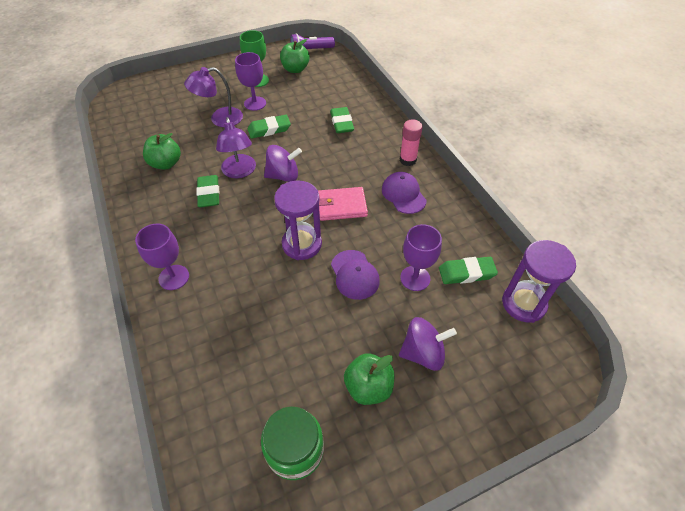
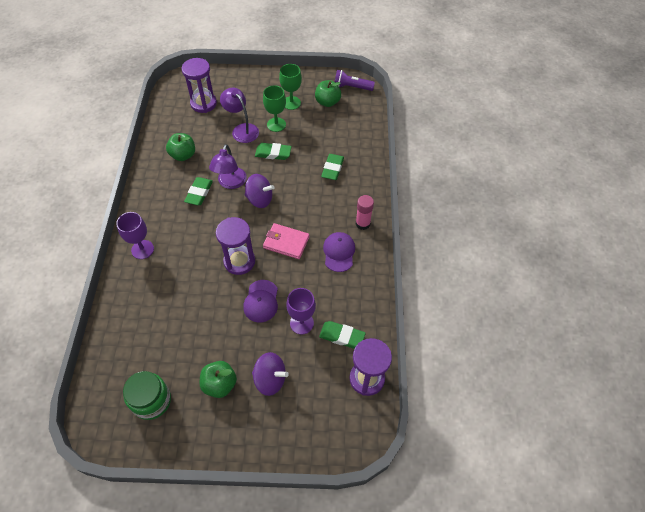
camera: 25 degrees right, 5 degrees up
(160, 109) = (203, 104): none -> purple hourglass
(220, 119) = (242, 129): purple lamp -> purple lamp turned 45 degrees clockwise
(255, 103) = (276, 124): purple goblet -> green goblet

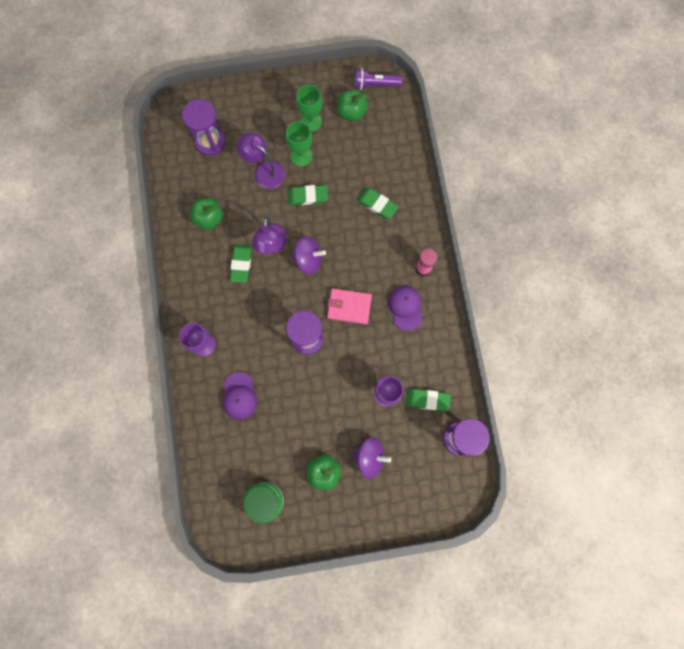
camera: 10 degrees left, 20 degrees up
(261, 301) = (340, 378): purple cap -> purple cap (239, 396)
(332, 169) = (377, 204): green eraser -> green eraser turned 60 degrees counterclockwise

